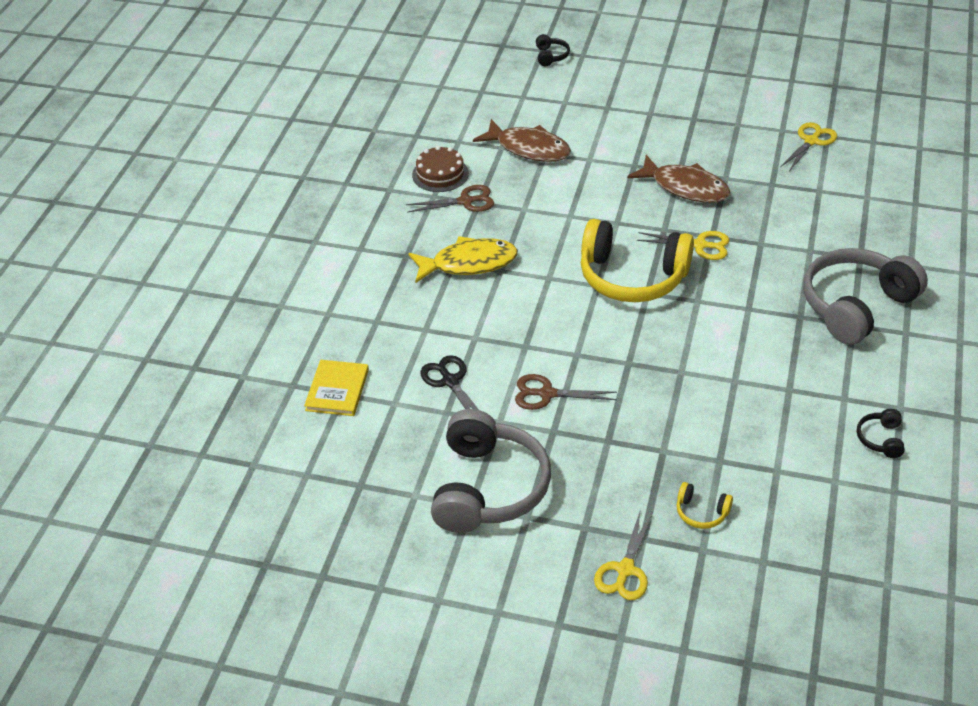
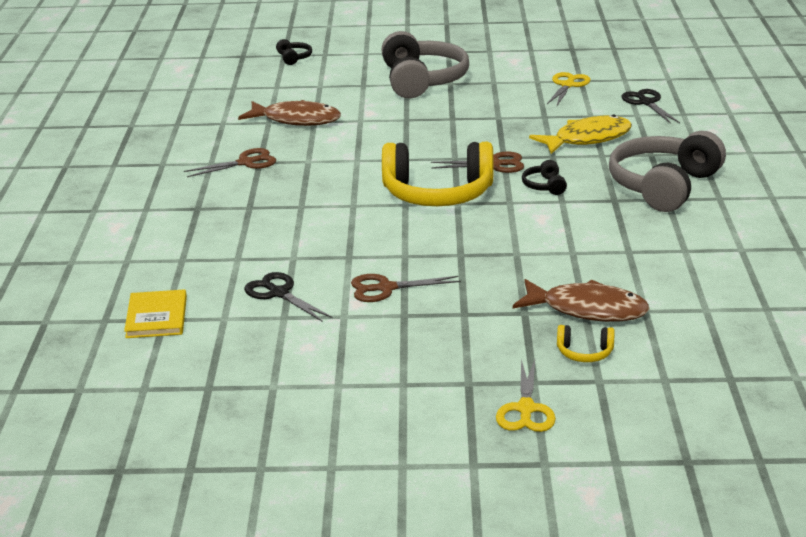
camera: 15 degrees left, 15 degrees down
(440, 174) = (212, 147): brown cake -> none
(468, 263) = (265, 205): yellow fish -> yellow fish (587, 139)
(488, 488) = (352, 368): grey headphones -> grey headphones (422, 81)
(685, 187) = (462, 128): brown fish -> brown fish (587, 309)
(699, 245) = (494, 164): yellow scissors -> brown scissors
(881, 439) = (734, 273): black headphones -> black headphones (544, 186)
(883, 181) = (646, 103): none -> black scissors

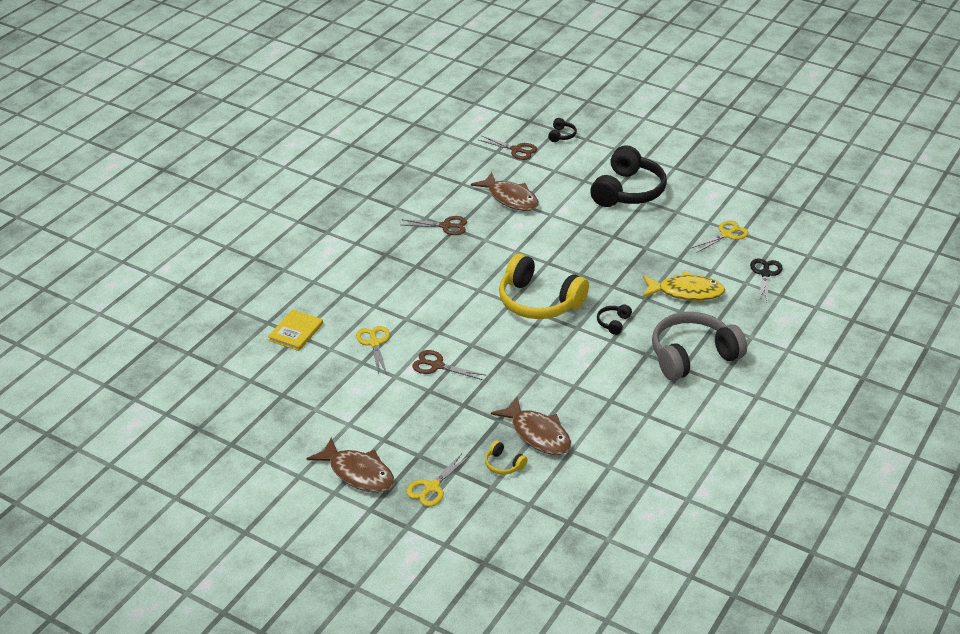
camera: 30 degrees right, 10 degrees up
(279, 293) = (374, 343): black scissors -> yellow scissors
(411, 432) = (358, 473): none -> brown fish
(422, 81) = (628, 191): grey headphones -> black headphones
(494, 164) = (600, 290): brown scissors -> brown scissors (516, 150)

